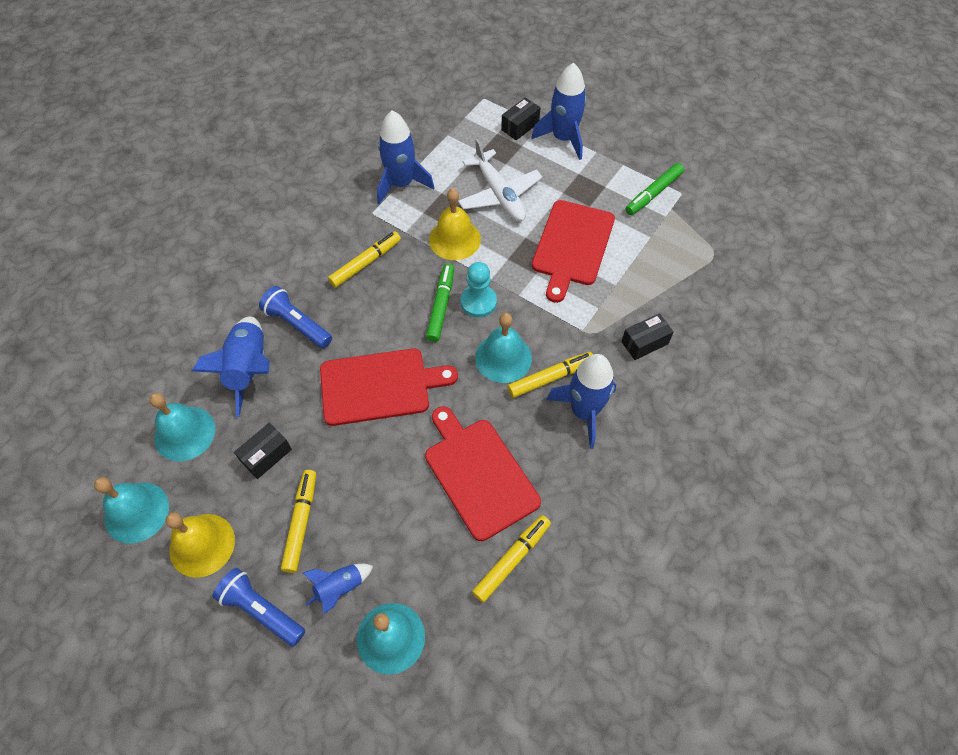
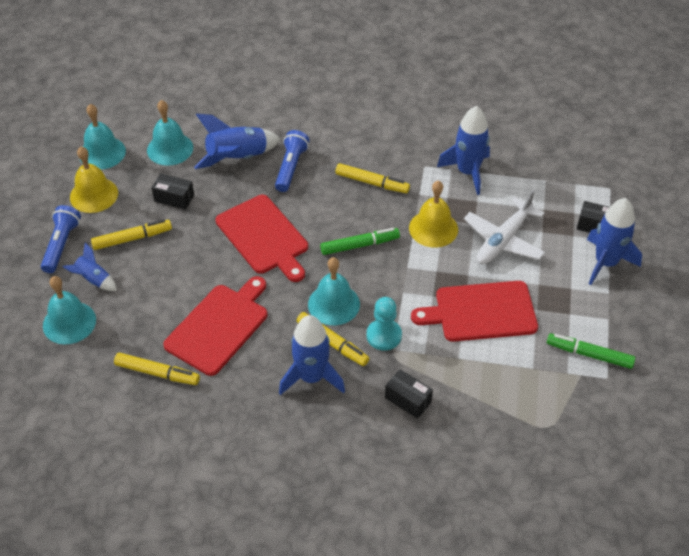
camera: 65 degrees right, 10 degrees down
(478, 302) = (379, 268): turquoise pawn -> turquoise pawn (384, 336)

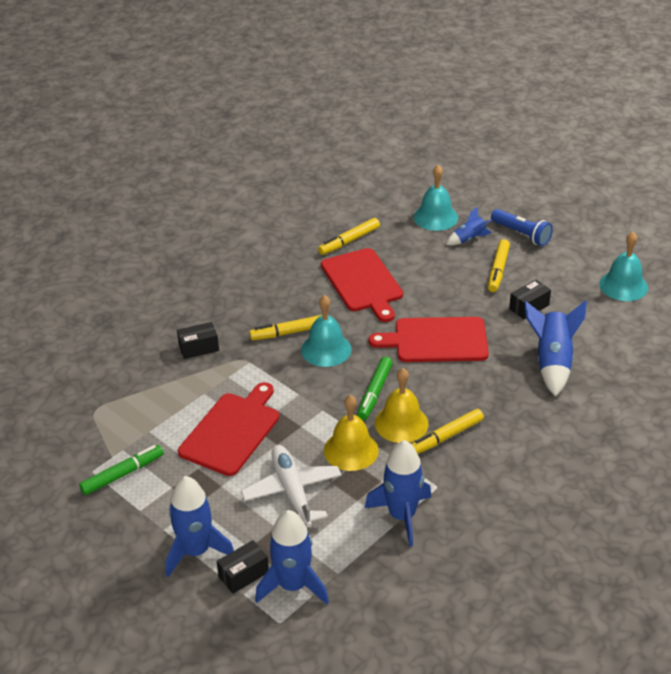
camera: 125 degrees right, 10 degrees down
(94, 195) = (569, 266): yellow bell -> yellow bell (401, 423)
(170, 149) = (599, 326): turquoise bell -> none
(291, 167) = (512, 391): blue flashlight -> none
(311, 377) = (270, 309): blue rocket -> blue rocket (293, 585)
(384, 336) = (267, 363): turquoise pawn -> none

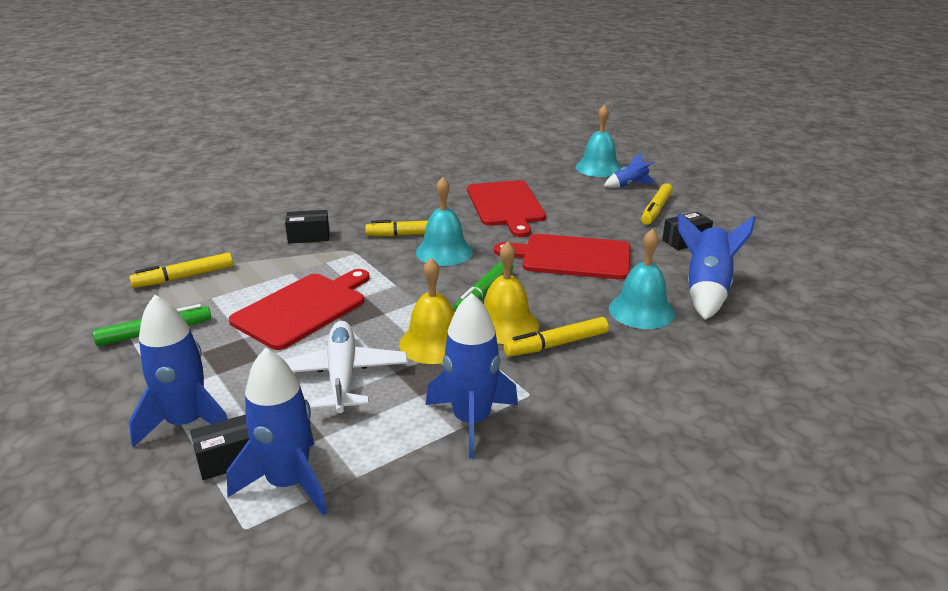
camera: 10 degrees right, 10 degrees down
(349, 241) = (504, 176): yellow marker -> yellow marker (185, 277)
(521, 234) = (687, 187): blue flashlight -> none
(623, 285) = (799, 235): turquoise bell -> turquoise bell (641, 310)

